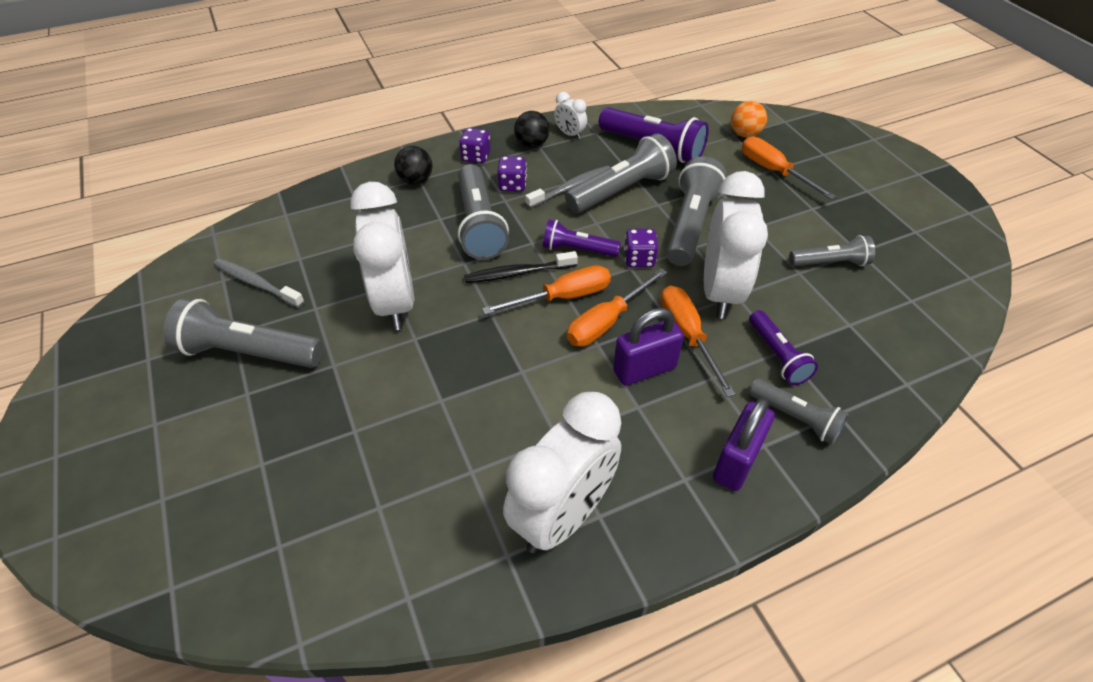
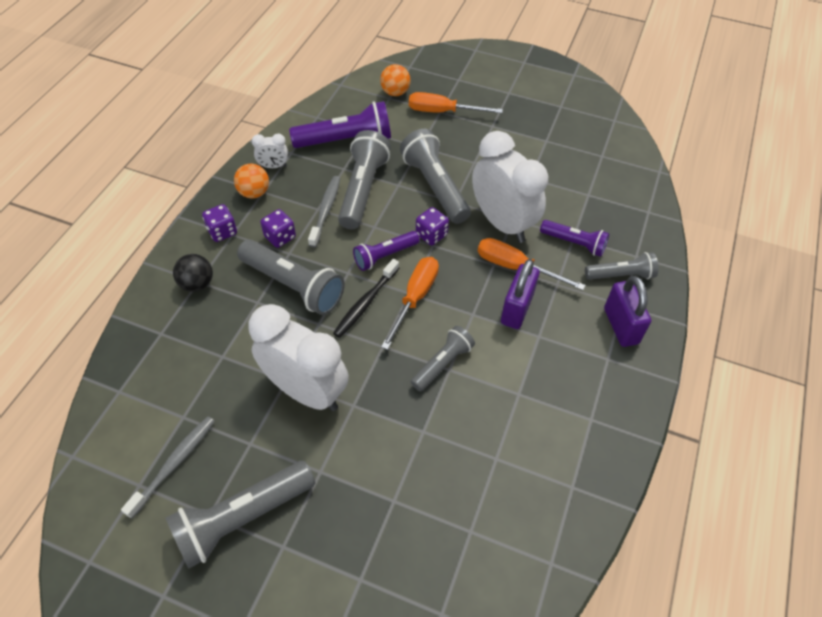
camera: 45 degrees left, 5 degrees up
(257, 283) = (174, 464): grey toothbrush -> grey toothbrush turned 135 degrees clockwise
(532, 144) = (254, 193): black ball -> orange ball
(563, 515) = (574, 437): white clock -> none
(606, 322) = (461, 294): orange screwdriver -> none
(830, 263) = (539, 159): grey flashlight -> grey flashlight (442, 364)

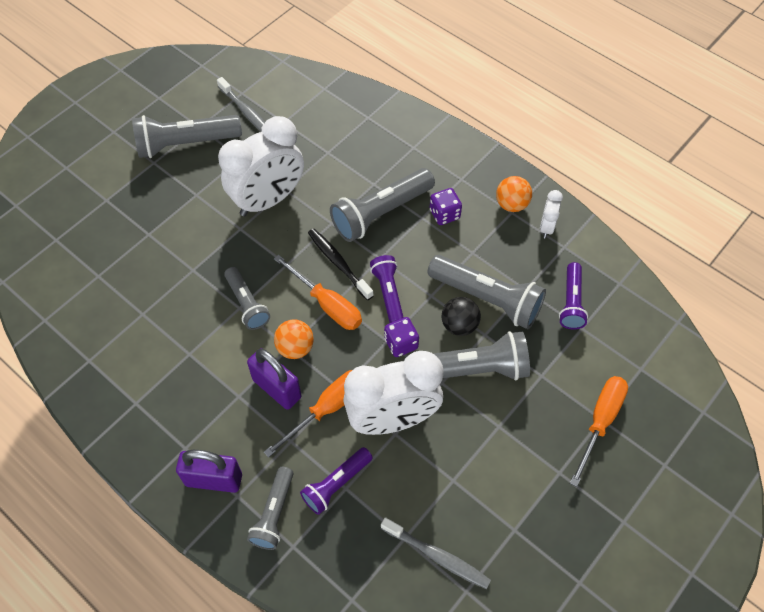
camera: 110 degrees right, 5 degrees up
(197, 284) = (410, 146): black ball -> black ball (459, 325)
(222, 232) = (467, 172): purple dice -> none
(242, 518) = (186, 144): grey flashlight -> grey flashlight turned 90 degrees counterclockwise
(325, 210) = (467, 258): grey toothbrush -> grey toothbrush (437, 556)
(346, 140) = (571, 302): purple flashlight -> purple flashlight, size x0.60
(395, 92) = (650, 378): orange ball -> orange ball (295, 348)

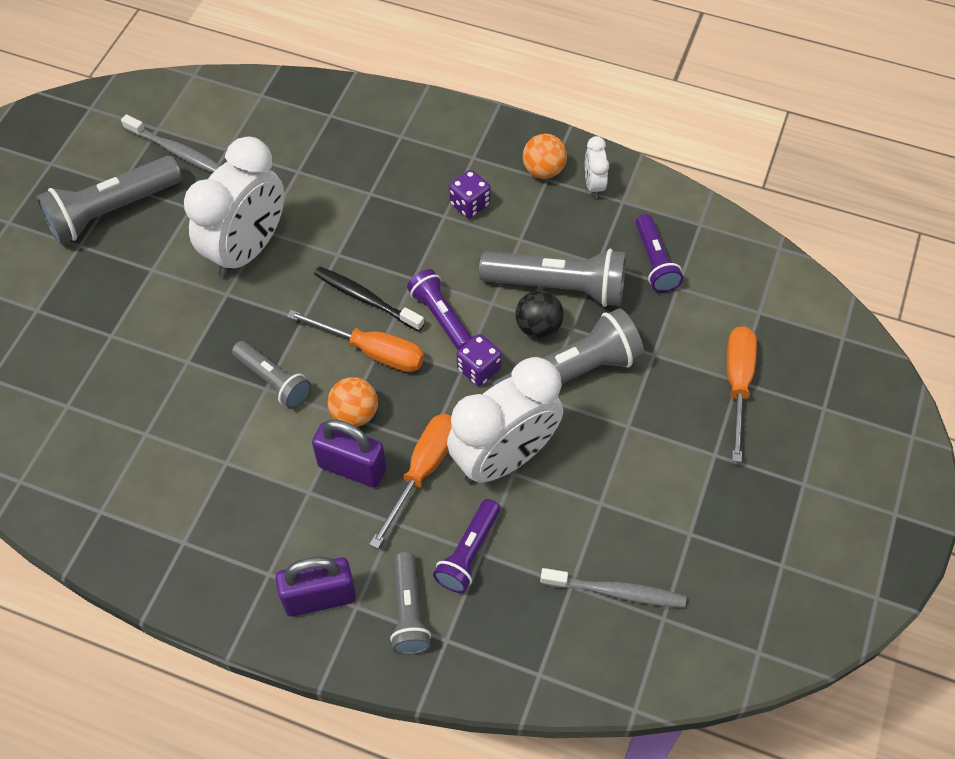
camera: 20 degrees left, 0 degrees up
(381, 213) = (393, 225): grey flashlight -> none

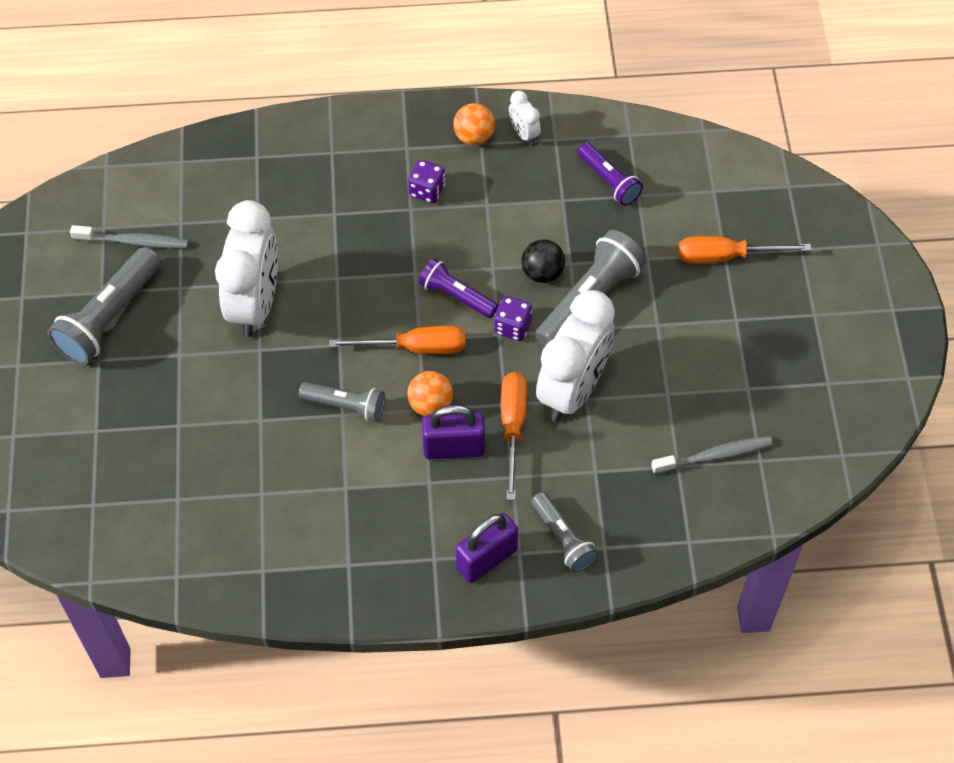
camera: 25 degrees left, 0 degrees up
(366, 299) = (384, 306): black toothbrush -> none
(468, 553) = (585, 475): purple flashlight -> none
(558, 287) = (540, 233): grey flashlight -> none
(737, 384) = (726, 256): orange screwdriver -> orange screwdriver turned 75 degrees counterclockwise

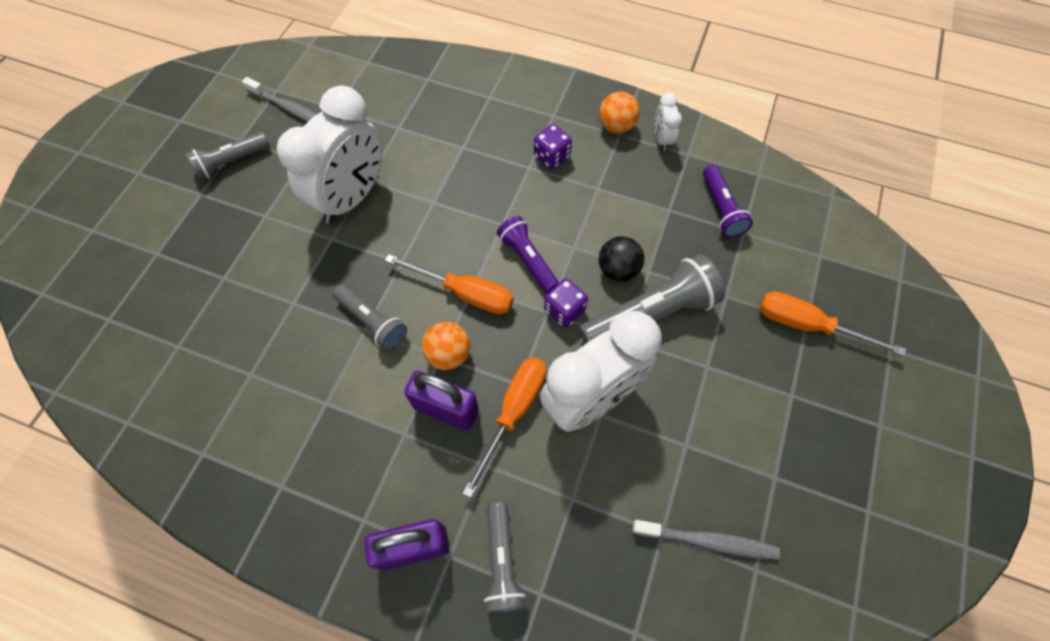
camera: 25 degrees right, 5 degrees up
(109, 318) = (231, 162): grey flashlight -> grey flashlight, size x0.60

